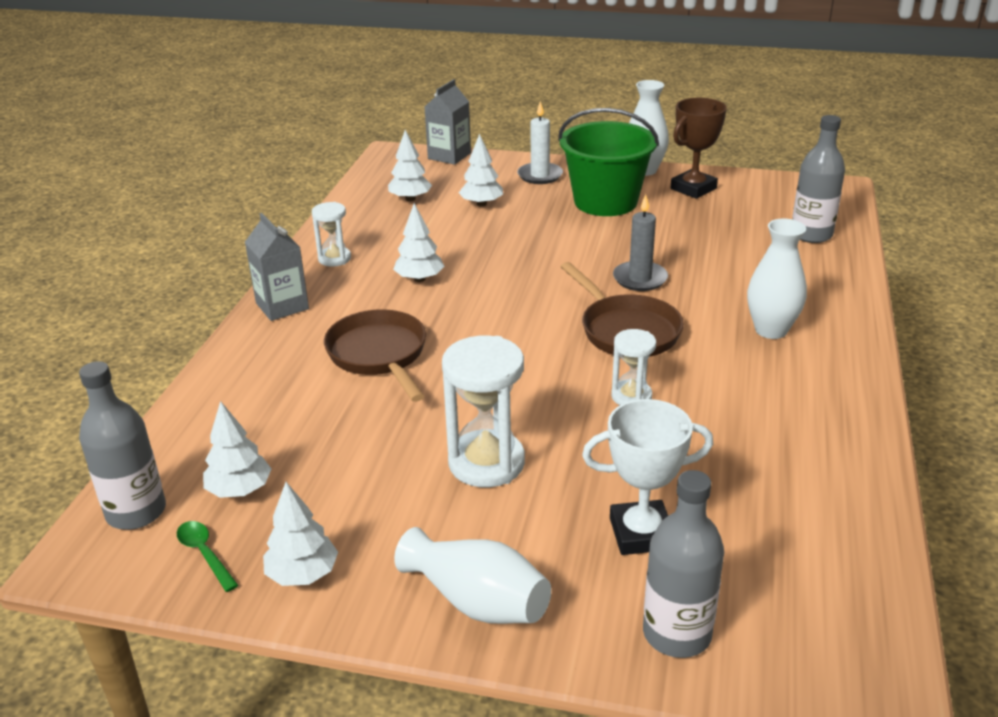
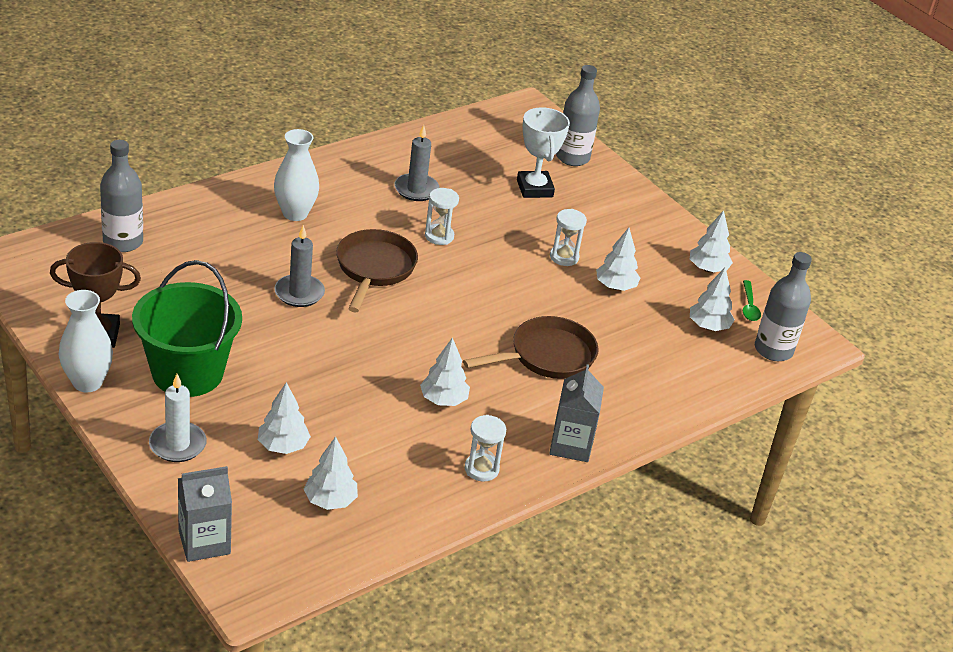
camera: 145 degrees left, 5 degrees up
(379, 355) = (547, 356): brown pan -> brown pan turned 135 degrees counterclockwise
(391, 467) = (615, 286): none -> white tree
(477, 601) = (639, 213): white vase -> none
(486, 463) = (564, 257): white hourglass -> white hourglass, size x0.57
(641, 533) = (534, 188): white trophy -> white trophy turned 45 degrees clockwise
(738, 430) = (416, 189): none -> grey candle

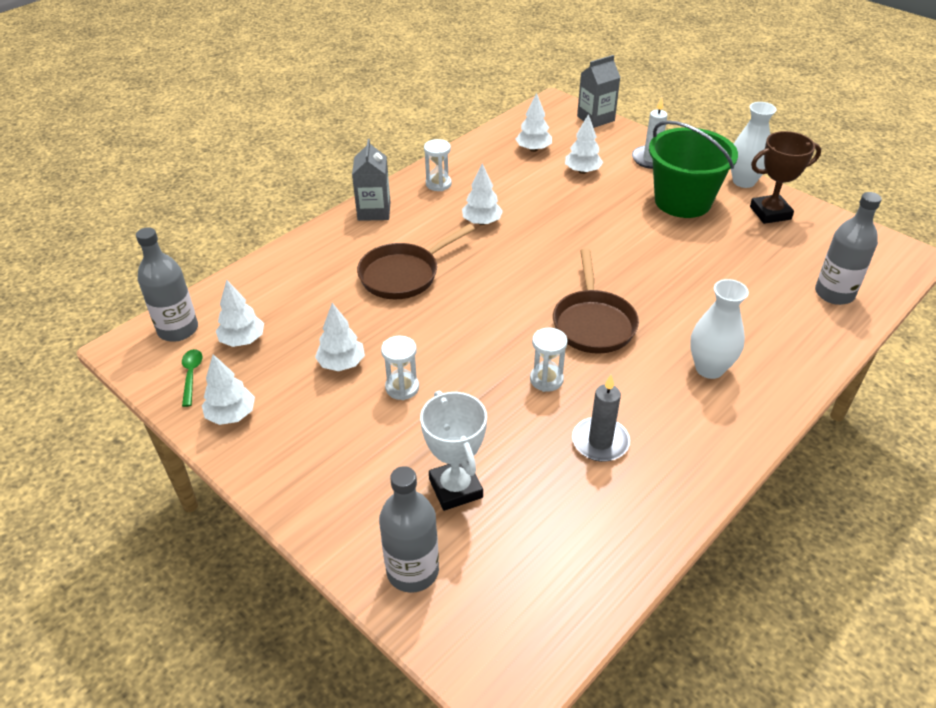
camera: 175 degrees right, 5 degrees up
(299, 293) = (645, 282): grey candle -> none

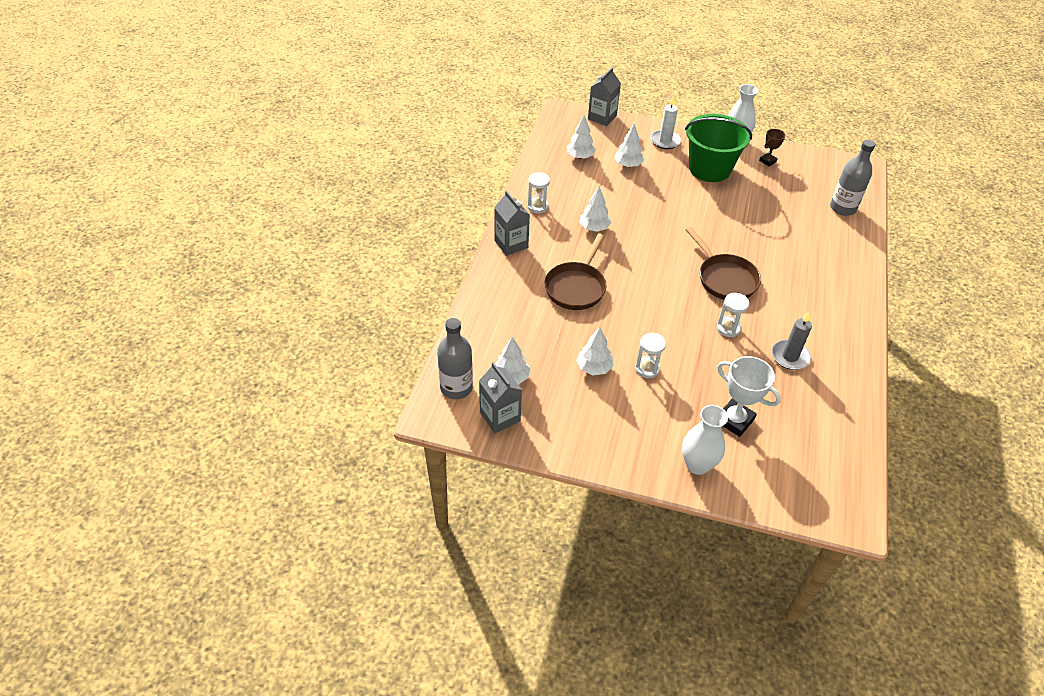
camera: 30 degrees left, 5 degrees up
(191, 375) = (500, 416): green spoon -> grey carton
(231, 415) = (555, 432): white tree -> none
(412, 571) = (753, 480): grey bottle -> none
(709, 368) = (812, 285): white vase -> white vase (697, 465)
(770, 213) = (767, 161): brown trophy -> brown trophy, size x0.57

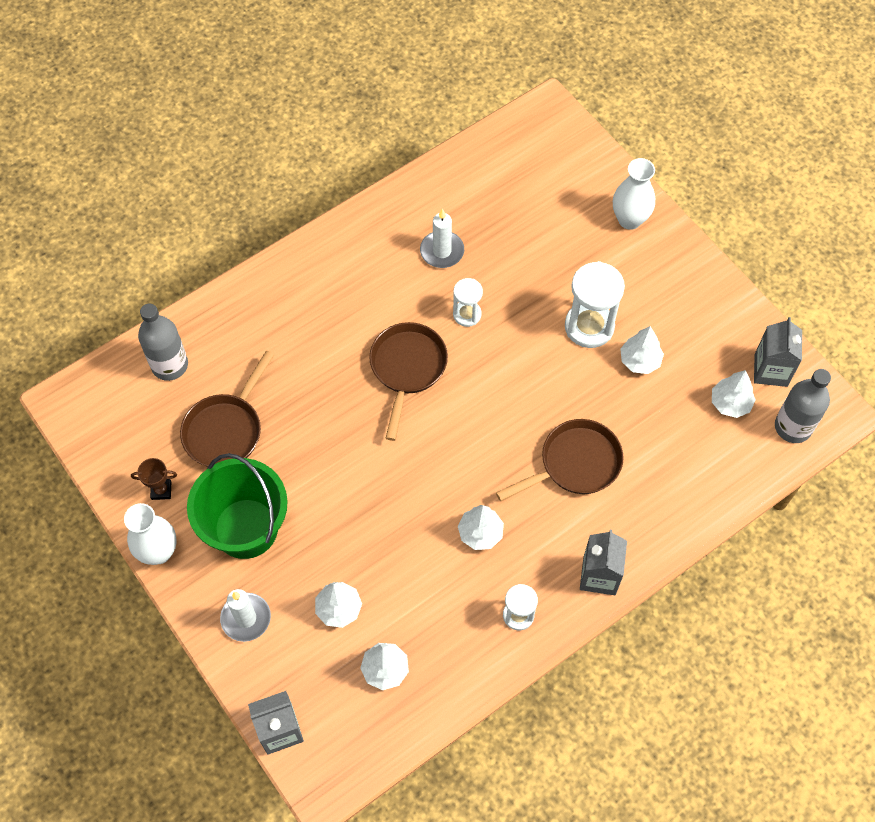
camera: 140 degrees left, 15 degrees up
(647, 369) = (589, 326): white hourglass -> white hourglass, size x1.74
(734, 420) = (558, 232): white trophy -> none
(775, 198) = (226, 430): none -> brown pan
(790, 356) = (442, 251): grey candle -> white candle

